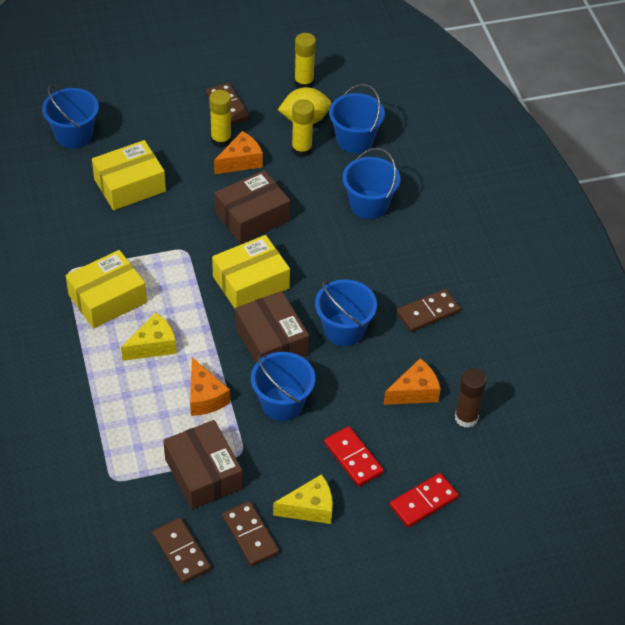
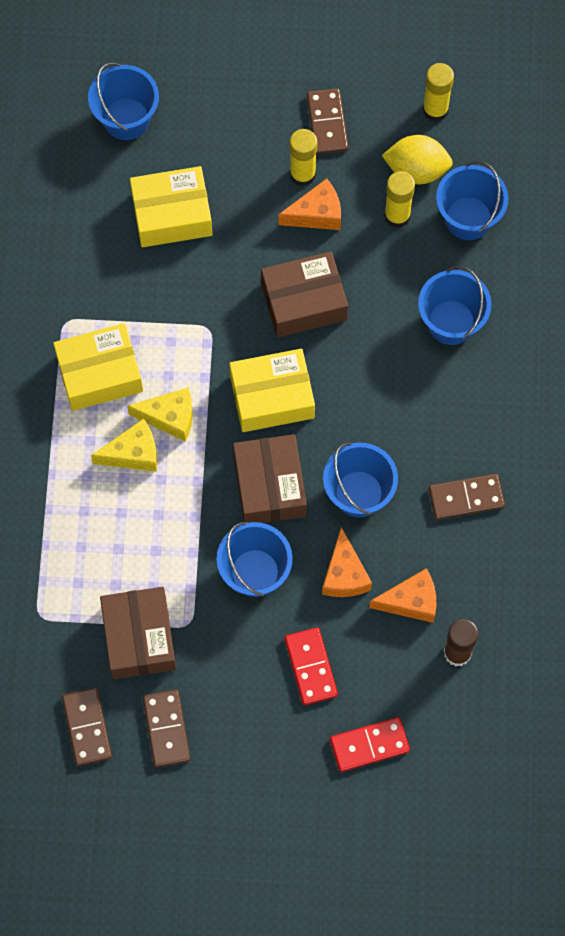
camera: 20 degrees right, 20 degrees up
(205, 397) = (171, 539): orange cheese -> orange cheese (344, 574)
(310, 508) = (241, 715): yellow cheese -> yellow cheese (170, 417)

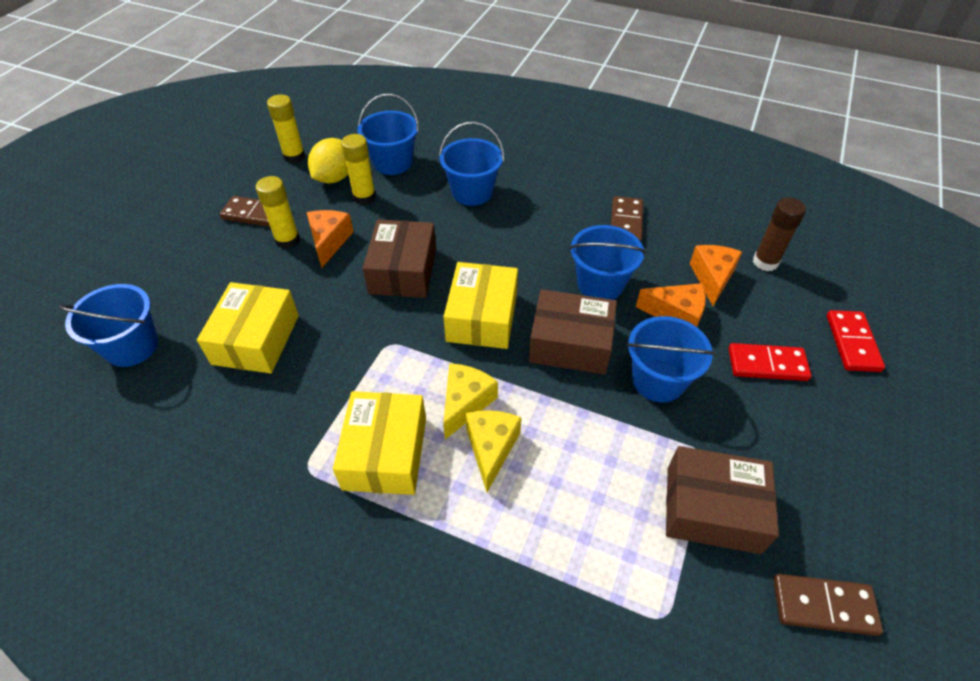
camera: 70 degrees left, 20 degrees down
(166, 729) = (829, 515): brown domino -> none

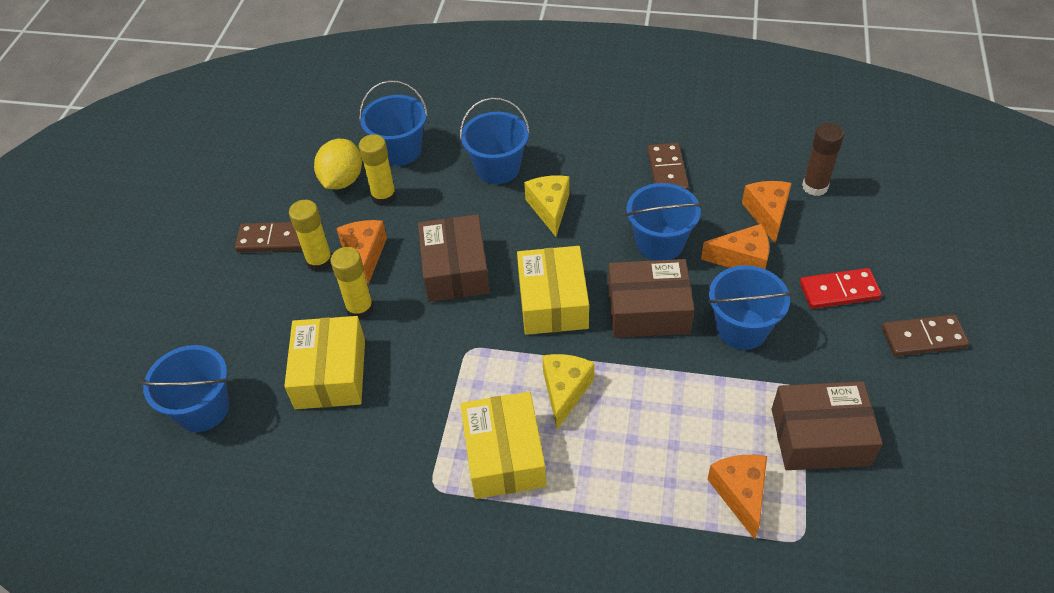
camera: 10 degrees left, 0 degrees up
(294, 156) = (287, 164): yellow glue stick -> yellow glue stick (360, 309)
(491, 448) = (603, 428): yellow cheese -> yellow cheese (549, 208)
(611, 551) = (740, 494): none -> orange cheese
(823, 605) = (932, 496): brown domino -> brown domino (923, 337)
(852, 343) = (912, 253): red domino -> none

